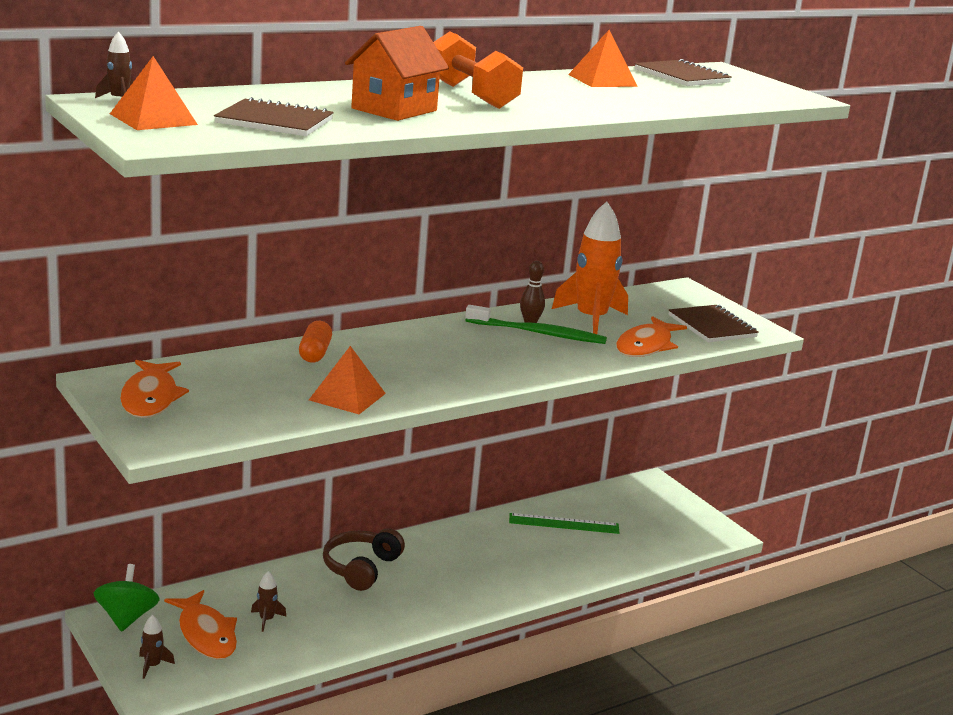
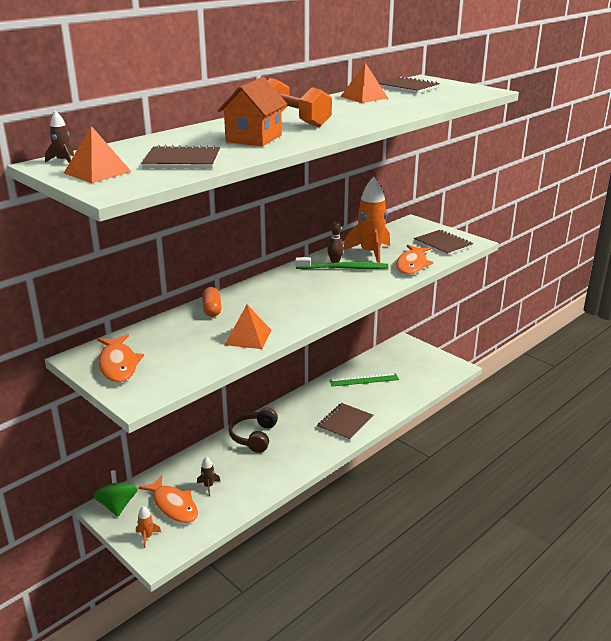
camera: 10 degrees left, 5 degrees up
(152, 666) = (147, 537): brown rocket -> orange rocket
(507, 577) = (345, 423): none -> brown notebook

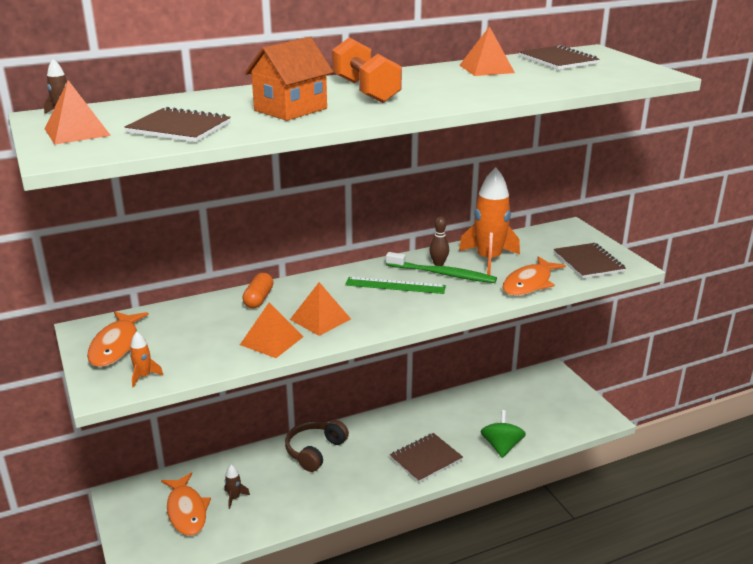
camera: 20 degrees right, 0 degrees up
(117, 505) = (132, 495): green spinning top -> green spinning top (501, 447)
(147, 537) = (140, 540): orange rocket -> orange rocket (144, 376)
(274, 315) = (320, 319): none -> orange pyramid
(364, 380) = (478, 410): green ruler -> green ruler (395, 285)

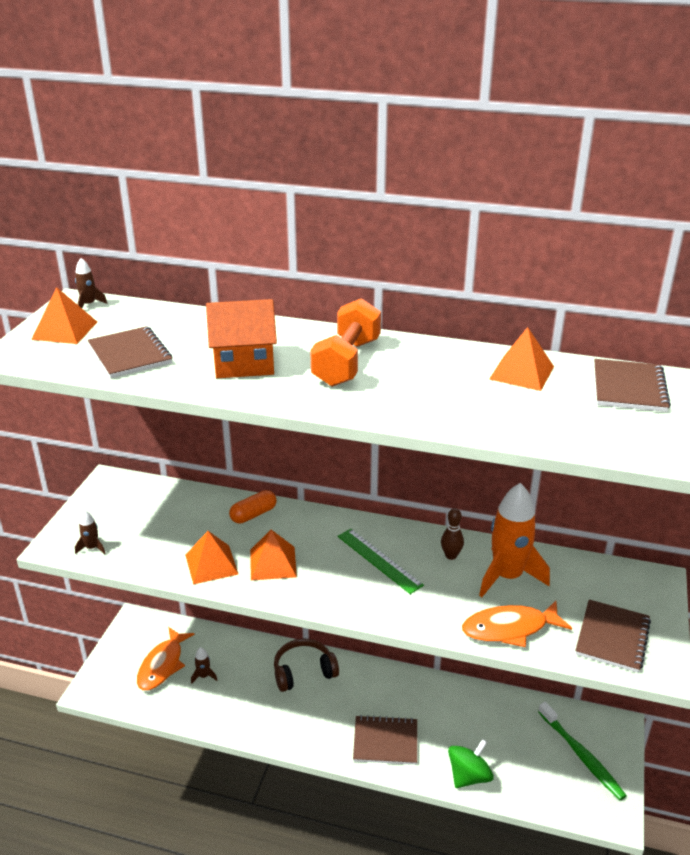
camera: 40 degrees right, 5 degrees up
(116, 346) = (109, 507): orange fish -> none
(144, 376) = (92, 548): orange rocket -> brown rocket
(443, 274) = (439, 570): green toothbrush -> green toothbrush (581, 756)

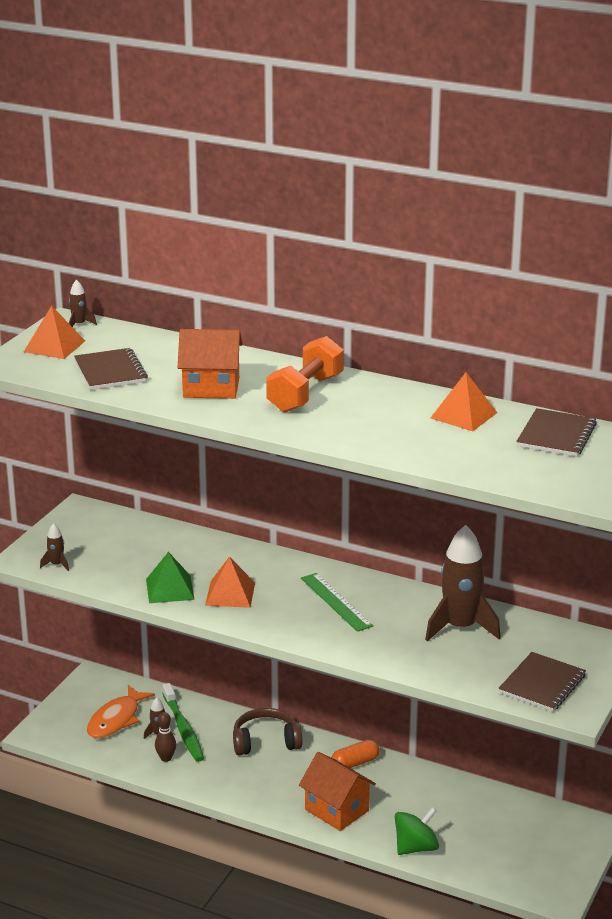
camera: 10 degrees right, 5 degrees down
(211, 564) = (170, 589): orange pyramid -> green pyramid
(253, 514) = (221, 552): orange capsule -> orange capsule (355, 763)
(385, 741) = (337, 810): brown notebook -> orange house
(451, 555) = (410, 605): brown bowling pin -> brown bowling pin (166, 758)
(507, 576) = (460, 627): orange rocket -> brown rocket
(510, 629) = (444, 667): orange fish -> none
(581, 756) = (543, 846): green toothbrush -> green toothbrush (183, 729)

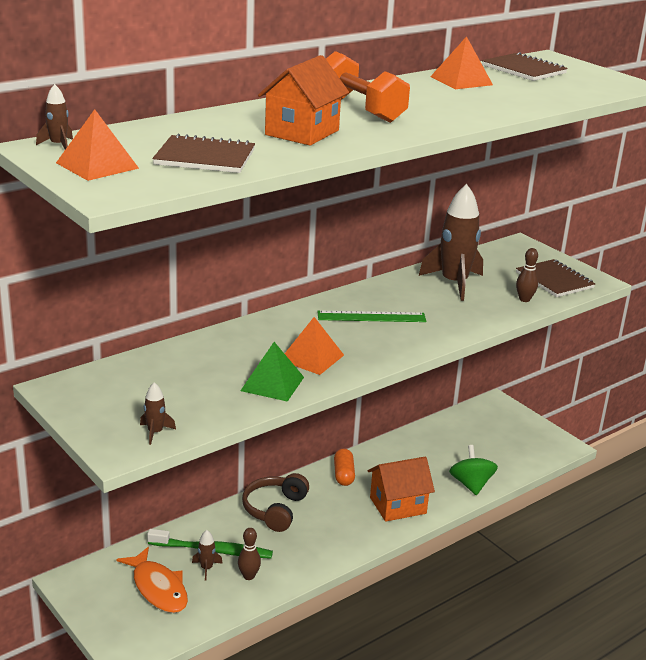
camera: 65 degrees left, 0 degrees up
(471, 675) = (524, 299): none -> brown bowling pin

